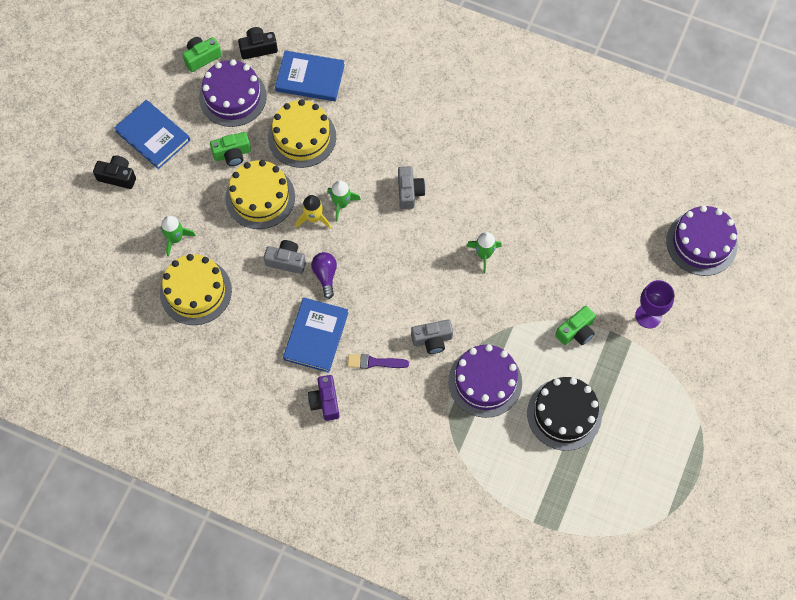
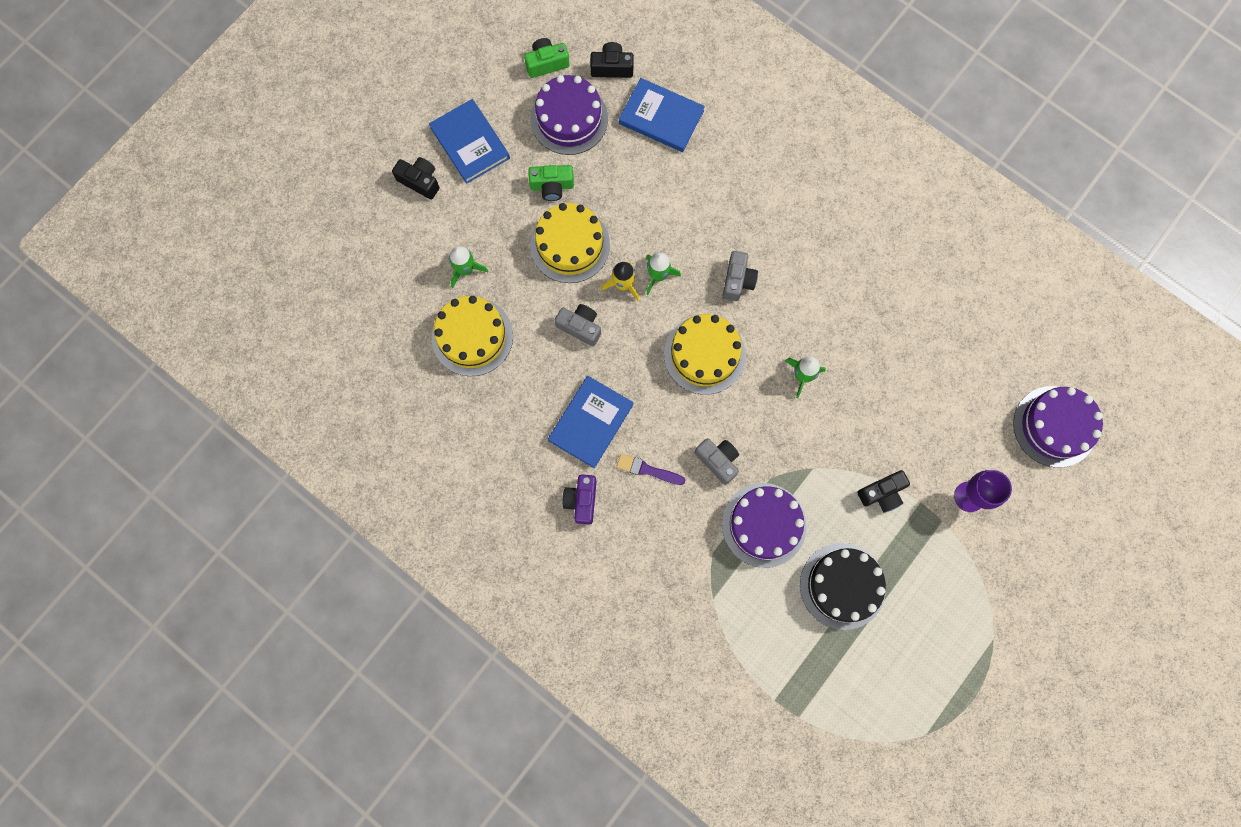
camera: 15 degrees right, 10 degrees up
(302, 137) = (634, 185): yellow cake -> yellow cake (704, 354)
(325, 276) = (619, 355): purple light bulb -> none
(432, 340) = (718, 461): grey camera -> grey camera turned 135 degrees counterclockwise
(576, 331) = (882, 493): green camera -> black camera

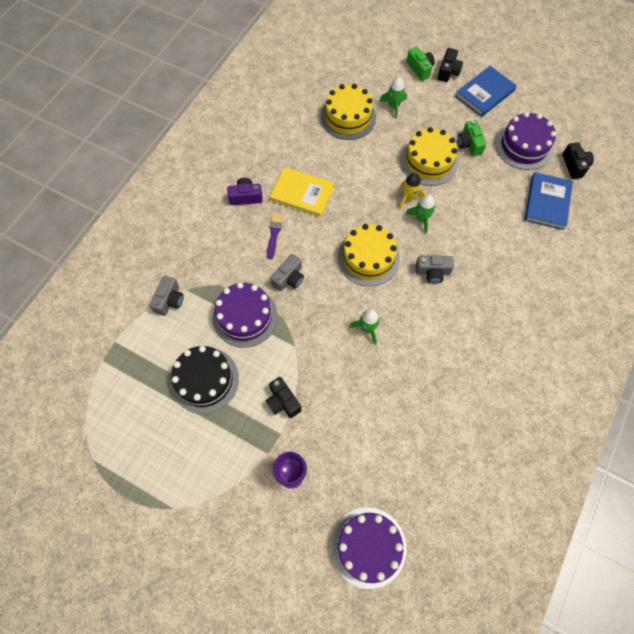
camera: 80 degrees right, 10 degrees down
(546, 63) = (561, 126): green camera -> green camera (420, 69)
(580, 327) = (370, 177): grey camera -> grey camera (169, 300)
(591, 422) = (302, 194): blue book -> yellow book

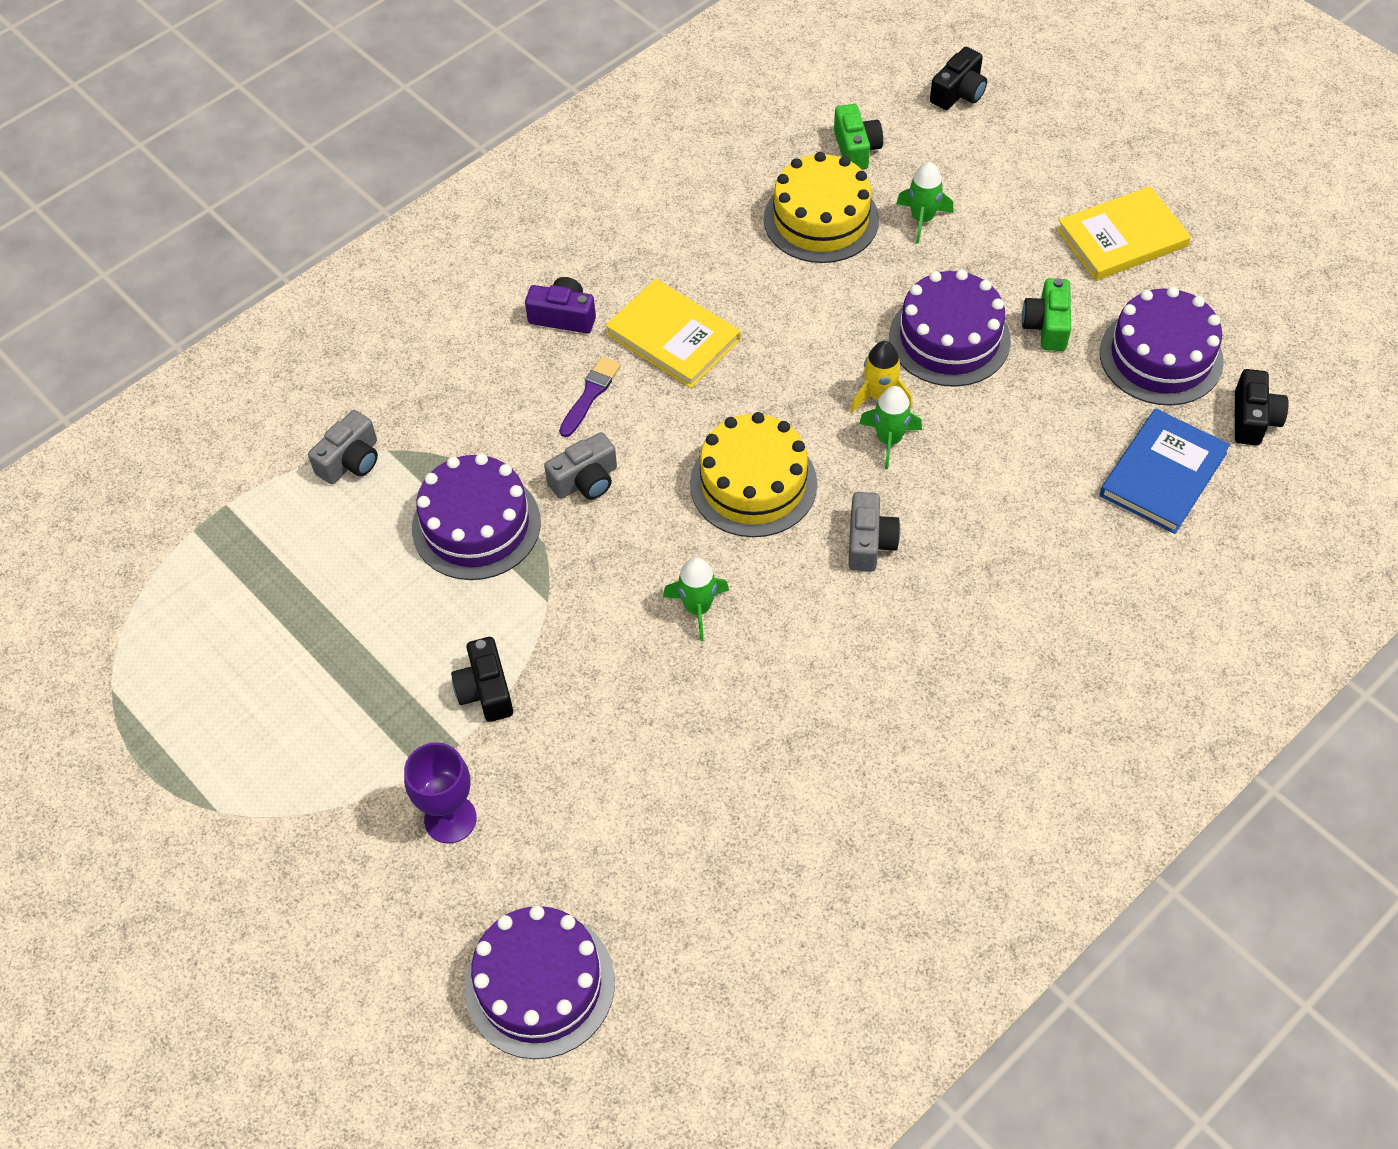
camera: 20 degrees right, 10 degrees down
(205, 380) = (359, 613): black cake -> none
(420, 69) = (1005, 162): green camera -> green camera (856, 149)
(429, 161) = (949, 338): yellow cake -> purple cake
(432, 272) = (869, 542): grey camera -> grey camera turned 105 degrees counterclockwise
(448, 72) = (1062, 180): black camera -> black camera (958, 93)
(485, 93) = (1121, 238): blue book -> yellow book

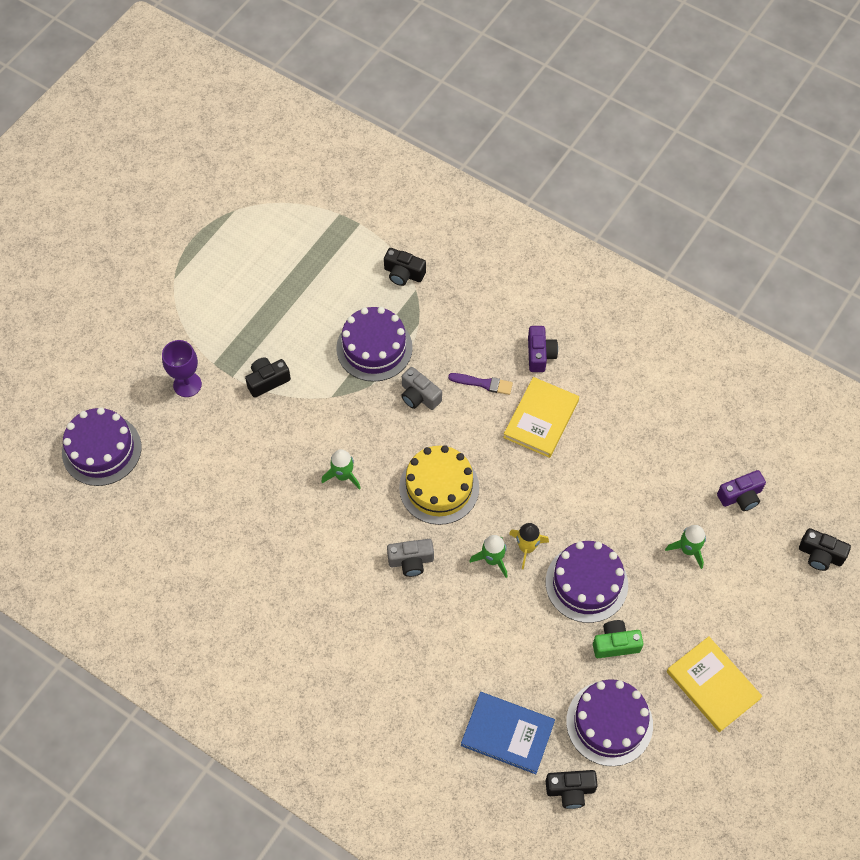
camera: 75 degrees right, 5 degrees up
(351, 461) = (403, 273): grey camera -> black camera
(821, 219) = (668, 486): yellow cake -> none
(856, 149) = (740, 496): green camera -> purple camera

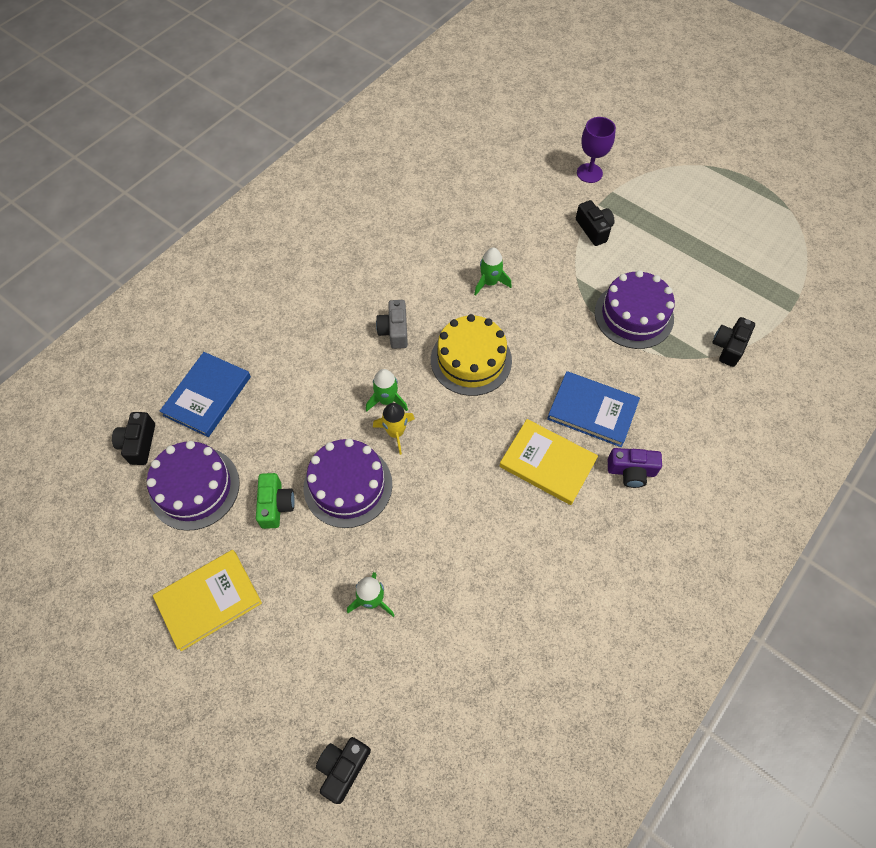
camera: 95 degrees right, 0 degrees up
(101, 450) = (525, 119): purple cake -> none
(419, 396) = (577, 350): grey camera -> none
(483, 383) = (592, 410): purple brush -> blue book
(740, 496) = (434, 677): purple camera -> none

